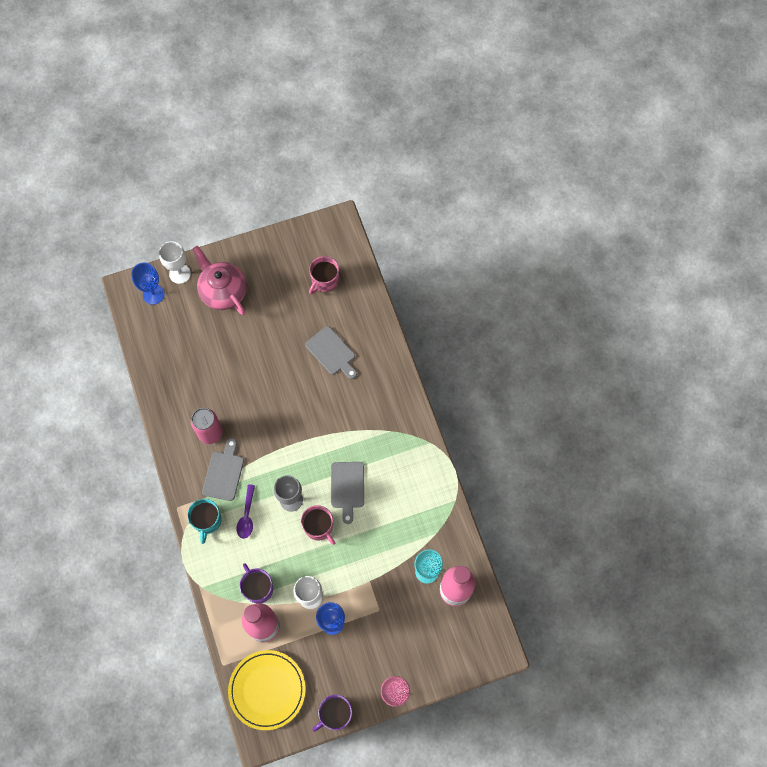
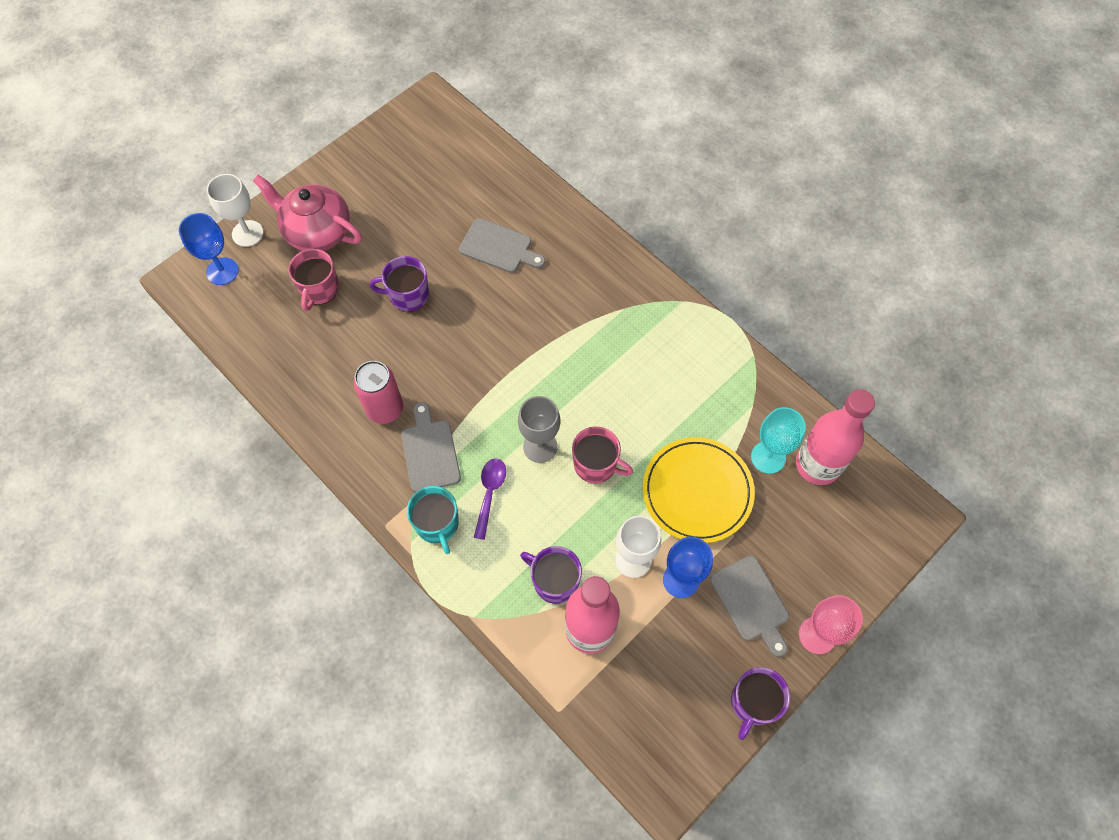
camera: 25 degrees left, 5 degrees down
(247, 516) = (490, 493): purple spoon -> purple spoon turned 150 degrees counterclockwise
(259, 361) = (408, 295): none -> purple mug
(267, 690) = (640, 716): yellow plate -> yellow plate (697, 491)
(324, 281) = (445, 170): pink mug -> pink mug (319, 289)
(347, 488) = (607, 399): grey cutting board -> grey cutting board (751, 602)

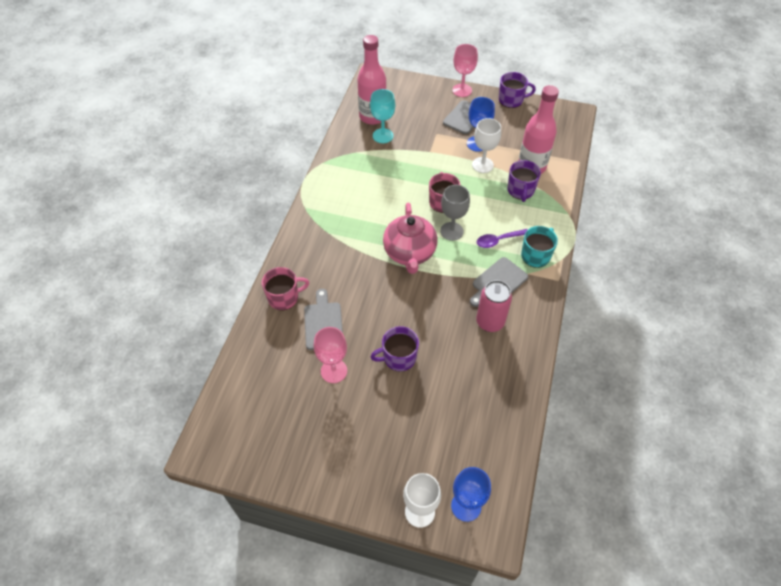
camera: 120 degrees left, 10 degrees down
(317, 232) = (385, 456): pink teapot -> pink teapot (409, 253)
(319, 289) = (433, 420): pink mug -> pink mug (284, 297)
(408, 295) = (398, 358): purple mug -> purple mug turned 105 degrees clockwise
(435, 231) = (334, 371): none -> pink goblet
(697, 491) = (424, 155): yellow plate -> none

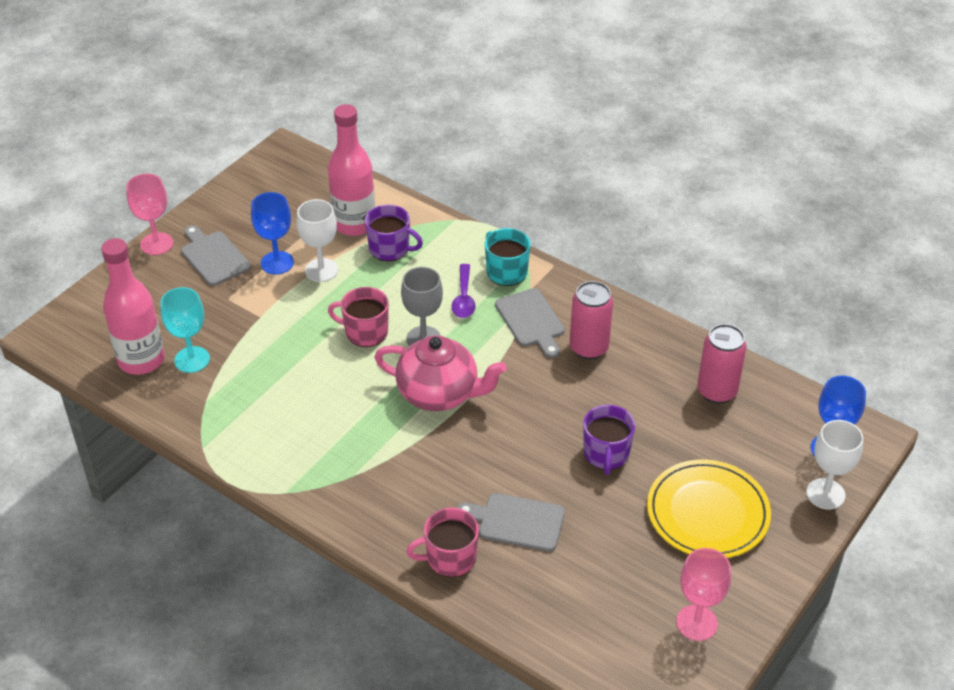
camera: 70 degrees left, 10 degrees down
(284, 297) = (450, 558): pink mug -> pink mug turned 105 degrees counterclockwise
(334, 371) = (600, 529): pink goblet -> pink goblet (697, 623)
(371, 433) = (707, 513): none -> yellow plate
(488, 413) = (716, 391): none -> pink can
(511, 100) = (214, 200): purple mug -> none

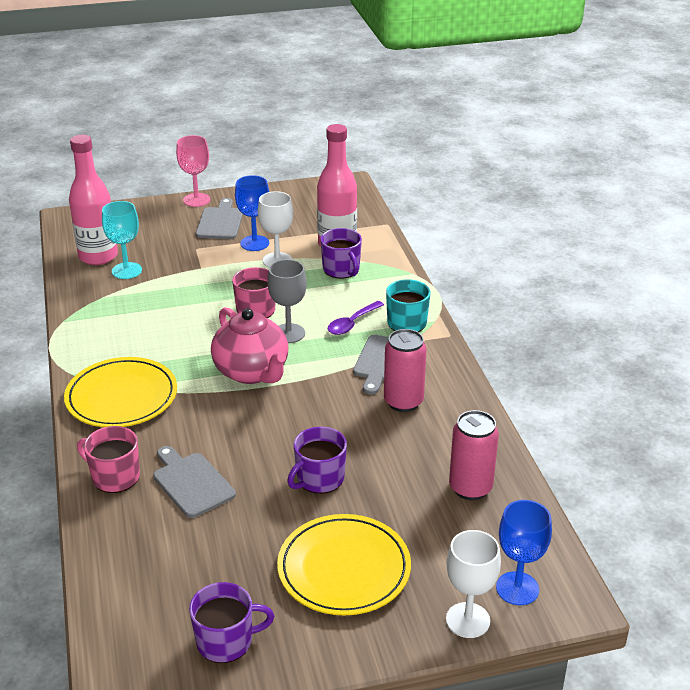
camera: 40 degrees right, 10 degrees down
(359, 485) = (122, 397): none -> yellow plate
(697, 623) = (226, 641): pink goblet -> purple mug

